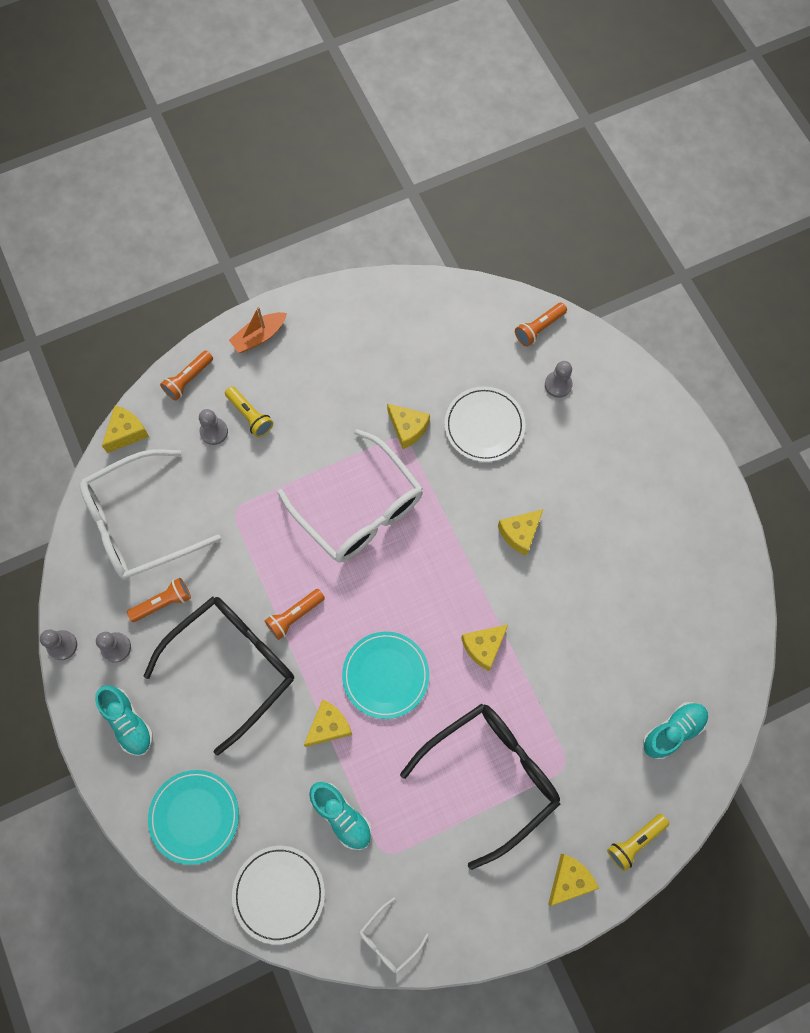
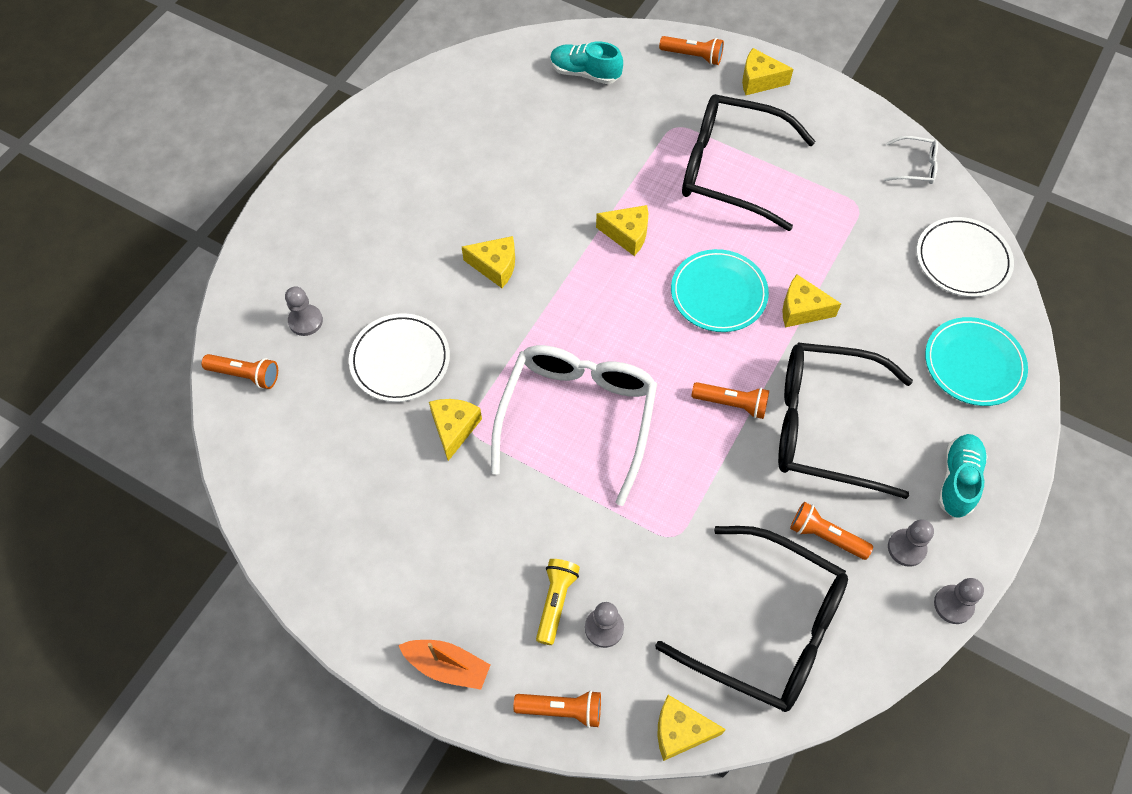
camera: 125 degrees left, 10 degrees down
(138, 523) = (770, 629): white glasses -> black glasses
(341, 816) = (862, 253): turquoise shoe -> none
(635, 841) = (692, 56): yellow flashlight -> orange flashlight

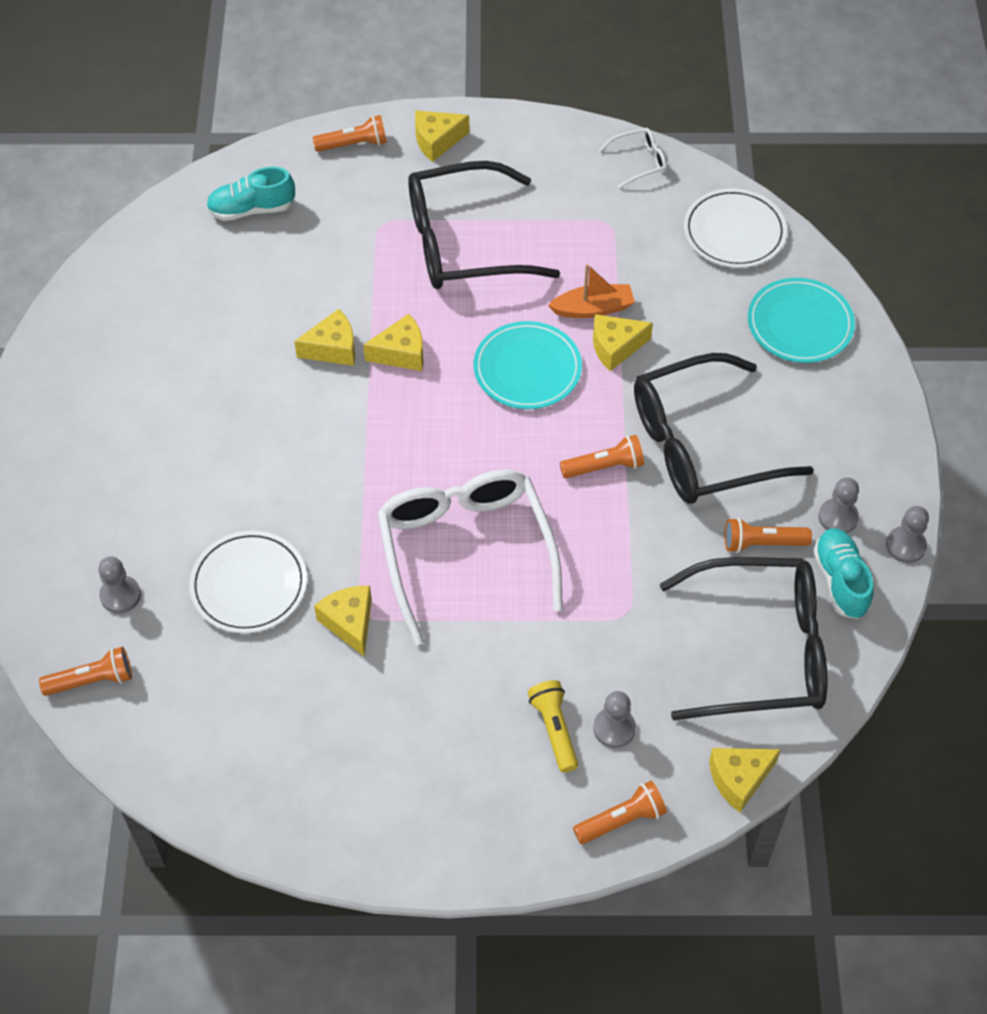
camera: 30 degrees left, 5 degrees down
(447, 666) = (490, 841): orange boat -> orange boat (593, 308)
(495, 266) = (286, 446): yellow cheese -> yellow cheese (333, 348)
(957, 480) = (846, 436): turquoise shoe -> turquoise shoe (840, 580)

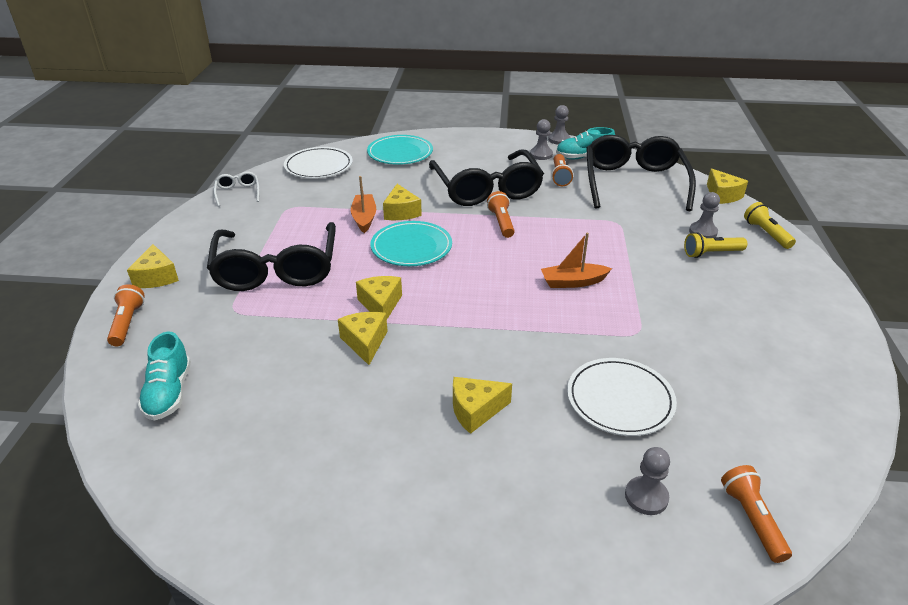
camera: 85 degrees left, 20 degrees down
(349, 623) = (647, 341): yellow cheese -> yellow cheese (475, 410)
(465, 550) = (573, 282): white glasses -> orange boat
(621, 820) = (766, 233): orange flashlight -> yellow flashlight

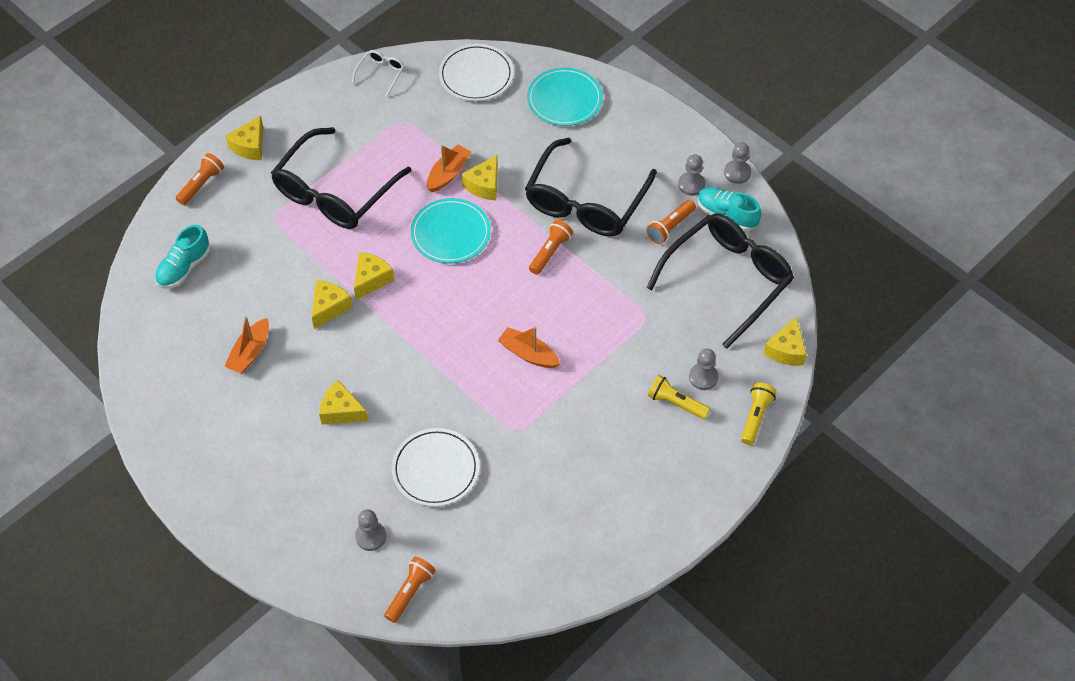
camera: 40 degrees right, 20 degrees up
(322, 420) = (250, 352): none -> orange boat

